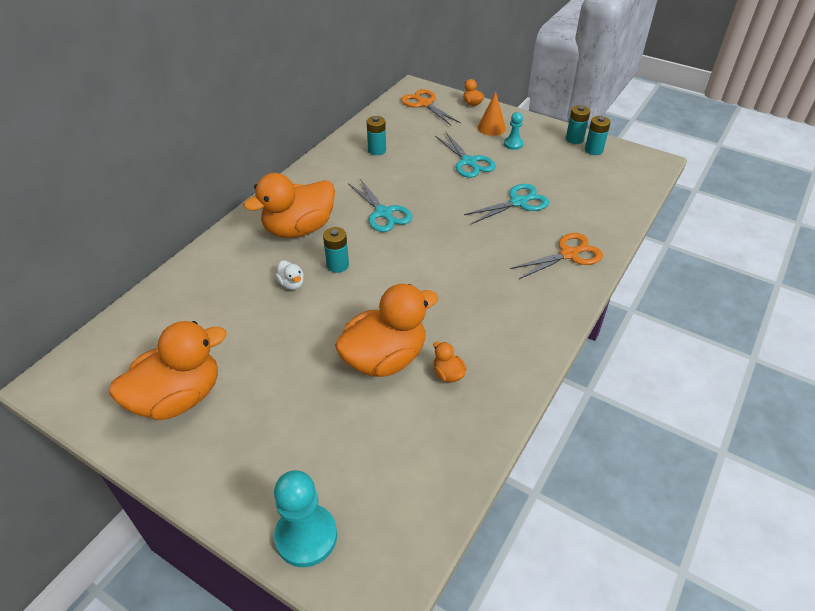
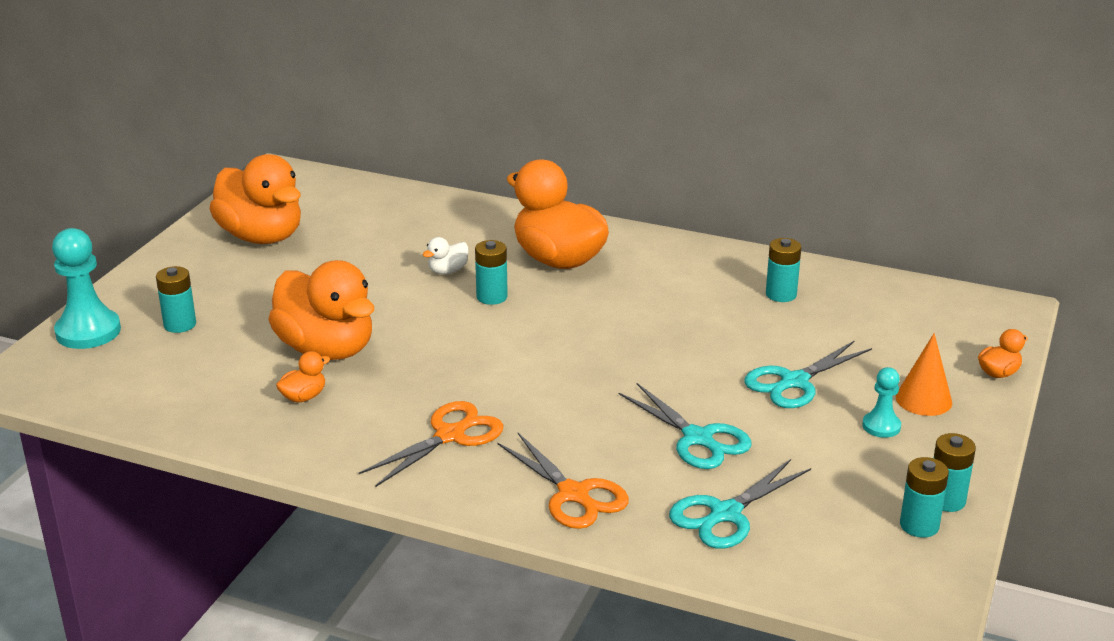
camera: 80 degrees right, 15 degrees down
(317, 458) = (180, 324): none -> turquoise battery
(383, 213) = (618, 318): turquoise scissors -> turquoise scissors (725, 514)
(424, 104) = (958, 324): orange scissors -> orange scissors (450, 435)

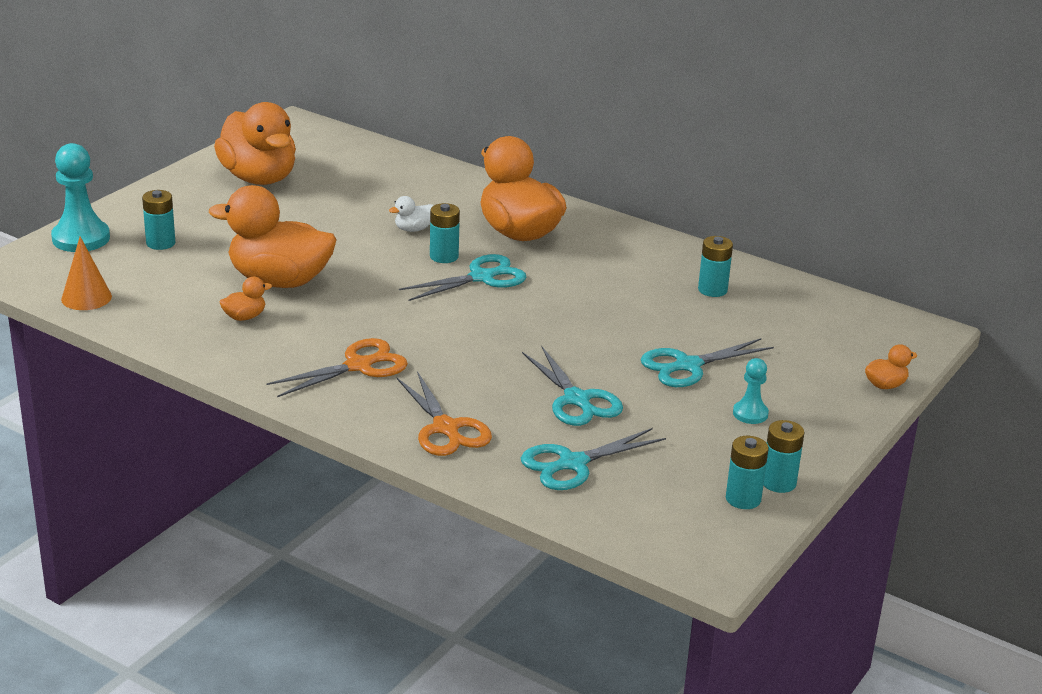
camera: 10 degrees right, 0 degrees up
(327, 349) = (279, 281): orange duck -> orange duck turned 135 degrees clockwise
(541, 315) = (482, 277): none -> turquoise scissors
(923, 399) = (801, 397): orange cone -> orange cone (86, 297)

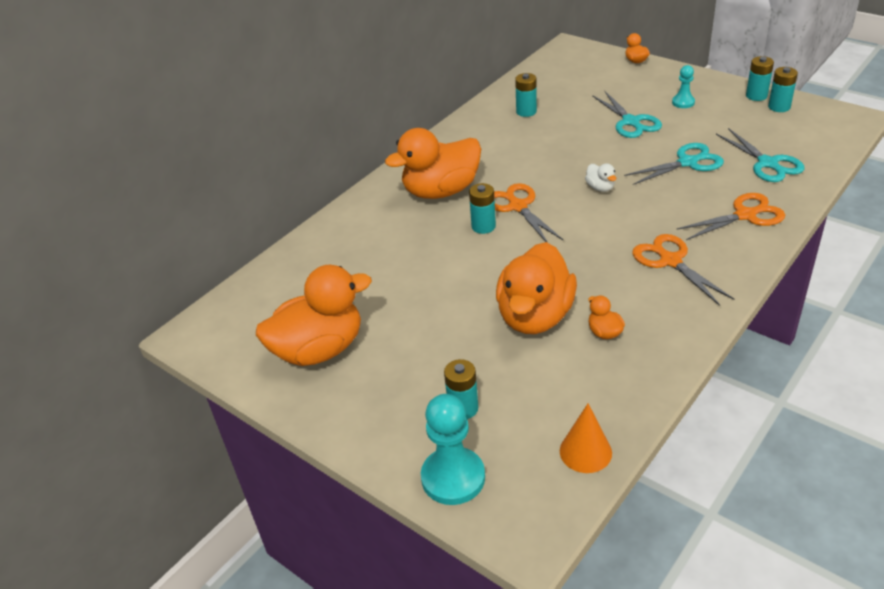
camera: 80 degrees left, 10 degrees up
(413, 229) = (434, 244): white duck -> white duck (600, 188)
(482, 277) = (518, 206): turquoise scissors -> orange scissors

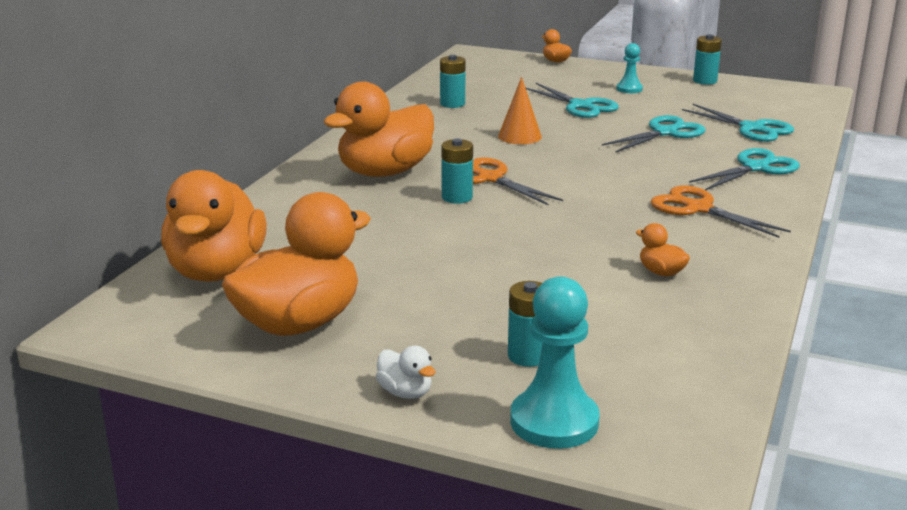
camera: 20 degrees left, 15 degrees down
(535, 316) = (569, 267): orange duck -> orange duck (216, 271)
(585, 451) = (707, 376): orange cone -> orange cone (519, 136)
(600, 188) = (579, 157): white duck -> white duck (405, 392)
(745, 215) = (755, 168): orange scissors -> turquoise scissors
(779, 107) = (734, 88): turquoise battery -> none

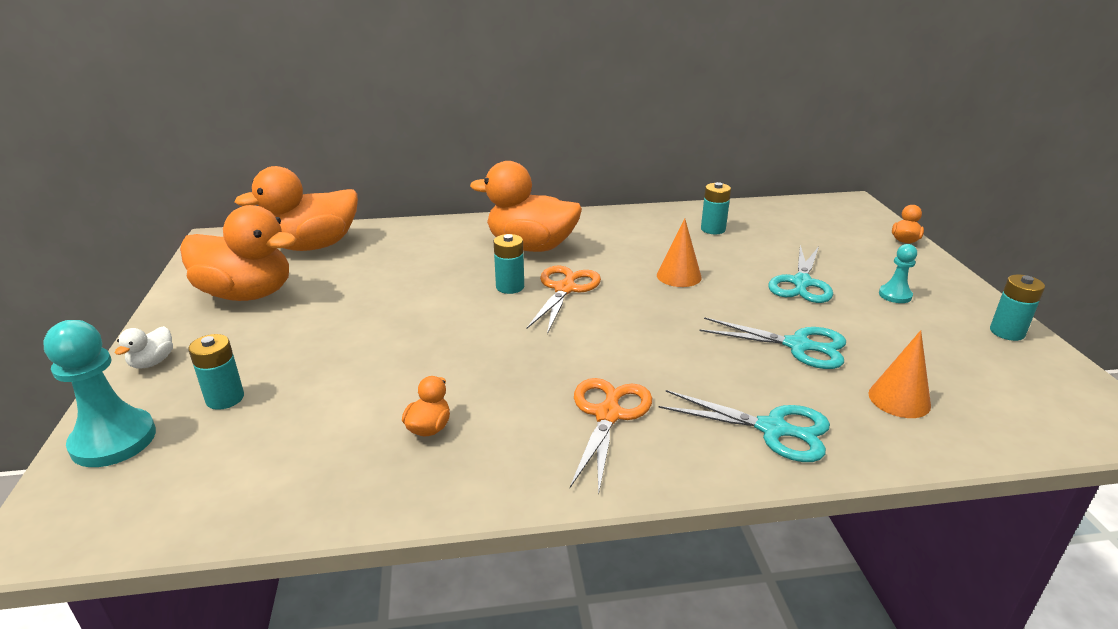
camera: 60 degrees right, 5 degrees up
(752, 128) = (899, 399): turquoise scissors -> orange cone

